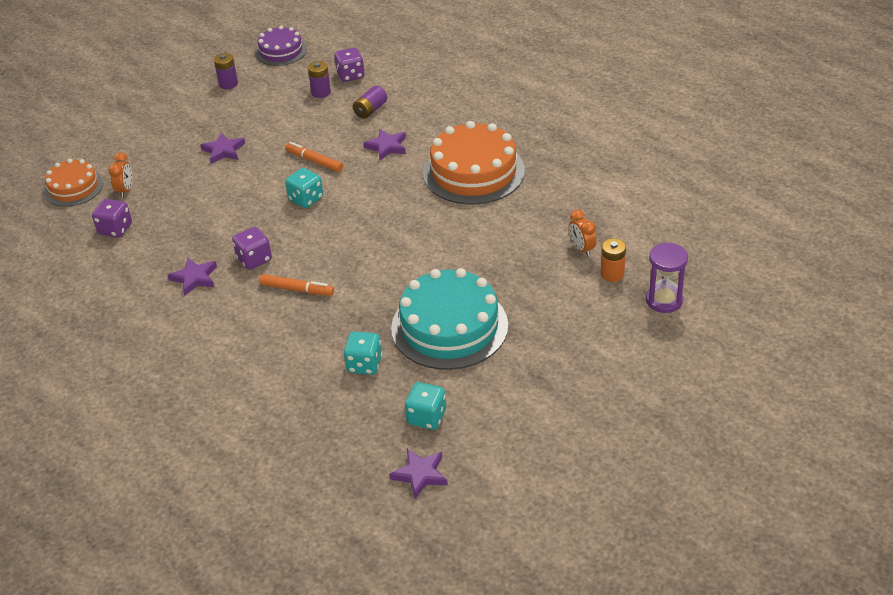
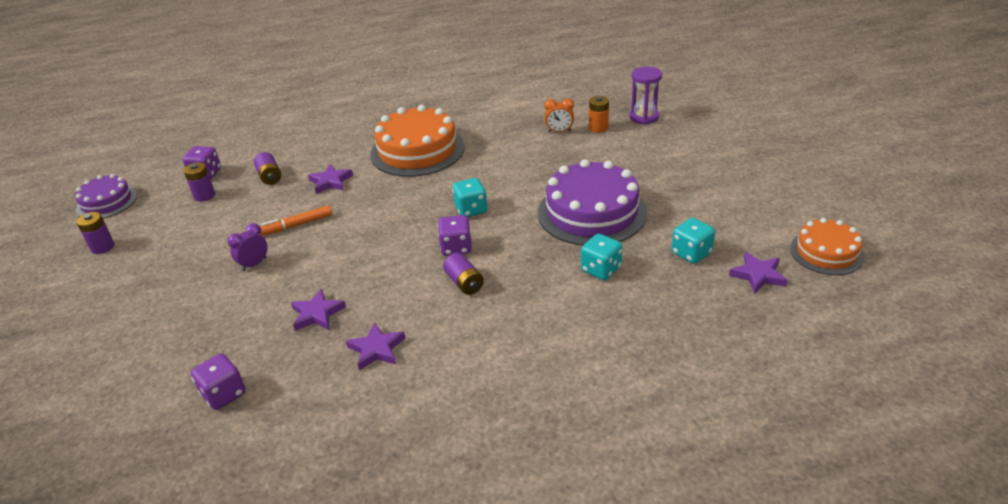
camera: 60 degrees left, 5 degrees down
(73, 187) = (101, 414): orange cake -> orange cake (826, 252)
(125, 190) = (167, 368): orange clock -> none
(223, 151) = (203, 277): purple star -> purple star (317, 314)
(253, 167) = (254, 264): none -> purple clock
(254, 259) = (393, 299): purple dice -> purple dice (456, 248)
(297, 289) = (464, 283): orange marker -> purple battery
(306, 199) = (344, 244): turquoise dice -> turquoise dice (471, 210)
(449, 326) = (592, 212): turquoise cake -> purple cake

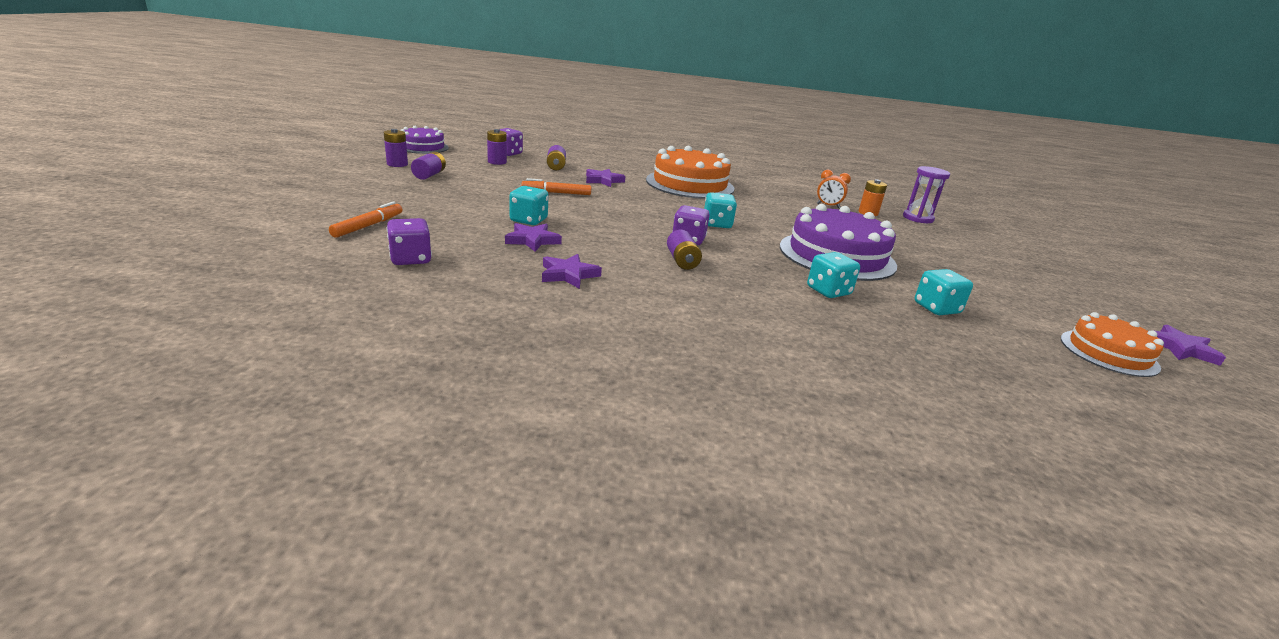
camera: 15 degrees right, 10 degrees down
(149, 364) = (368, 226): none -> orange marker
(150, 252) = (429, 175): none -> purple battery
(254, 264) = (504, 202): purple clock -> none
(296, 284) = (528, 220): none -> turquoise dice
(758, 275) = (1014, 345): purple star -> purple star (1180, 348)

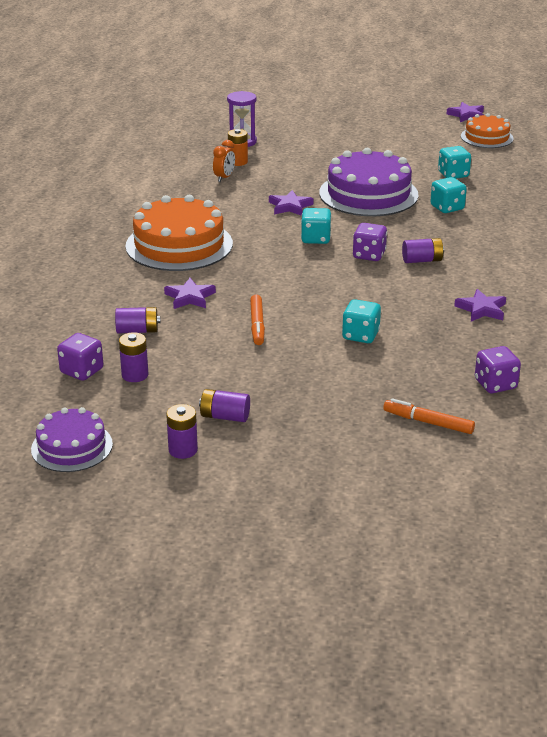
camera: 85 degrees left, 5 degrees up
(532, 240) = (414, 330): purple star -> purple star (290, 206)

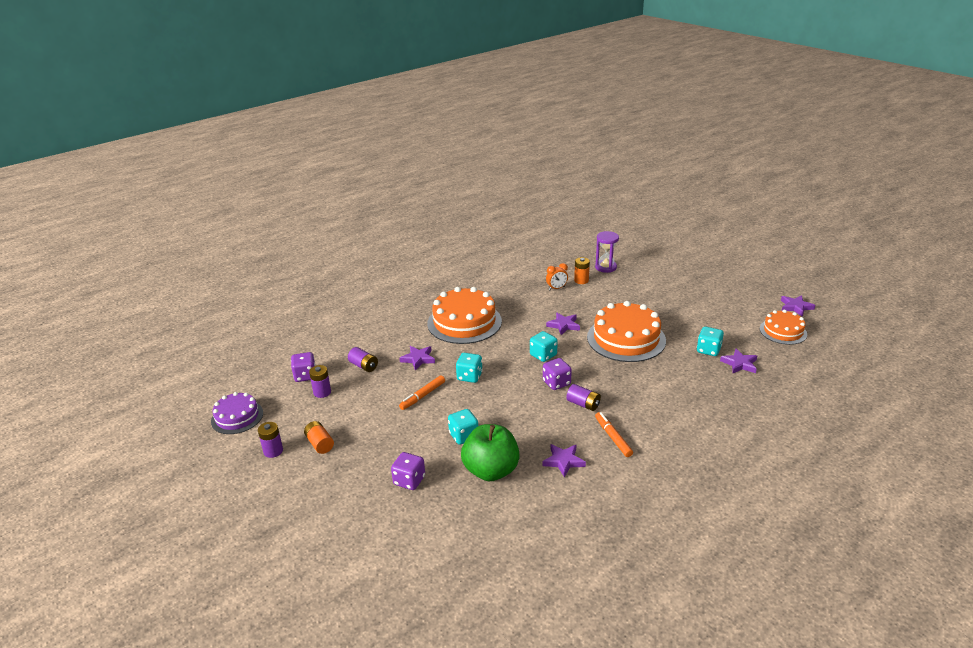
camera: 45 degrees right, 0 degrees up
(225, 416) = (320, 444): purple battery -> orange battery
(368, 194) = (626, 338): purple cake -> orange cake
(428, 422) = (405, 519): orange marker -> orange marker (612, 437)
(434, 348) = (491, 471): none -> green apple
(447, 208) = (663, 373): turquoise dice -> turquoise dice (469, 376)
(494, 175) = (739, 364): none -> purple star
(495, 384) = (484, 520): purple dice -> purple dice (409, 480)

